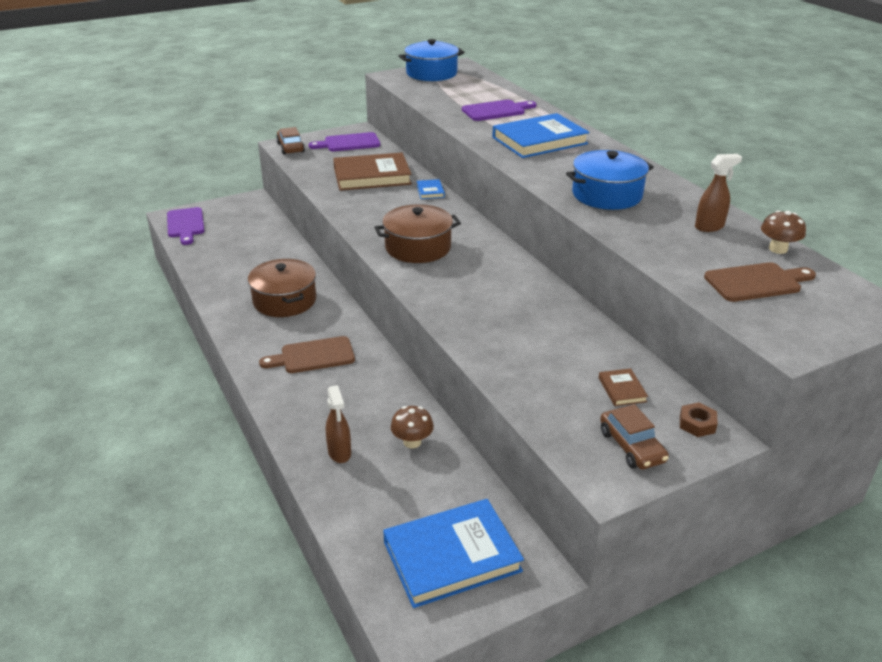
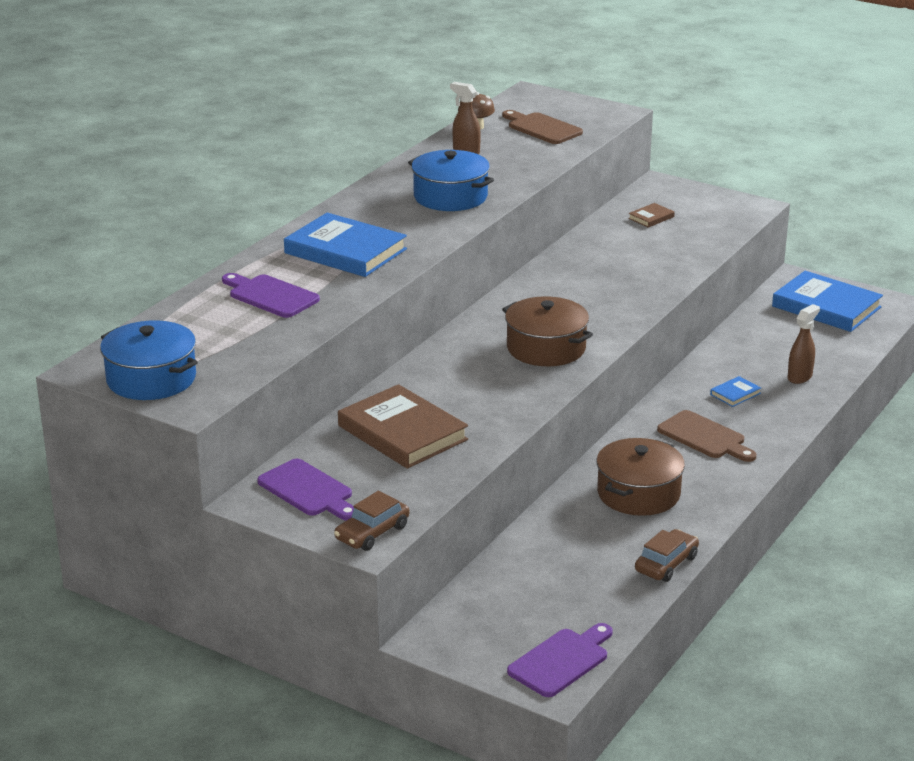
camera: 120 degrees left, 5 degrees down
(412, 442) = (746, 352): brown mushroom -> none
(430, 191) = (404, 381): blue book -> blue book (735, 394)
(632, 446) = (708, 205): brown car -> brown car (666, 564)
(697, 424) = (655, 190): brown nut -> none

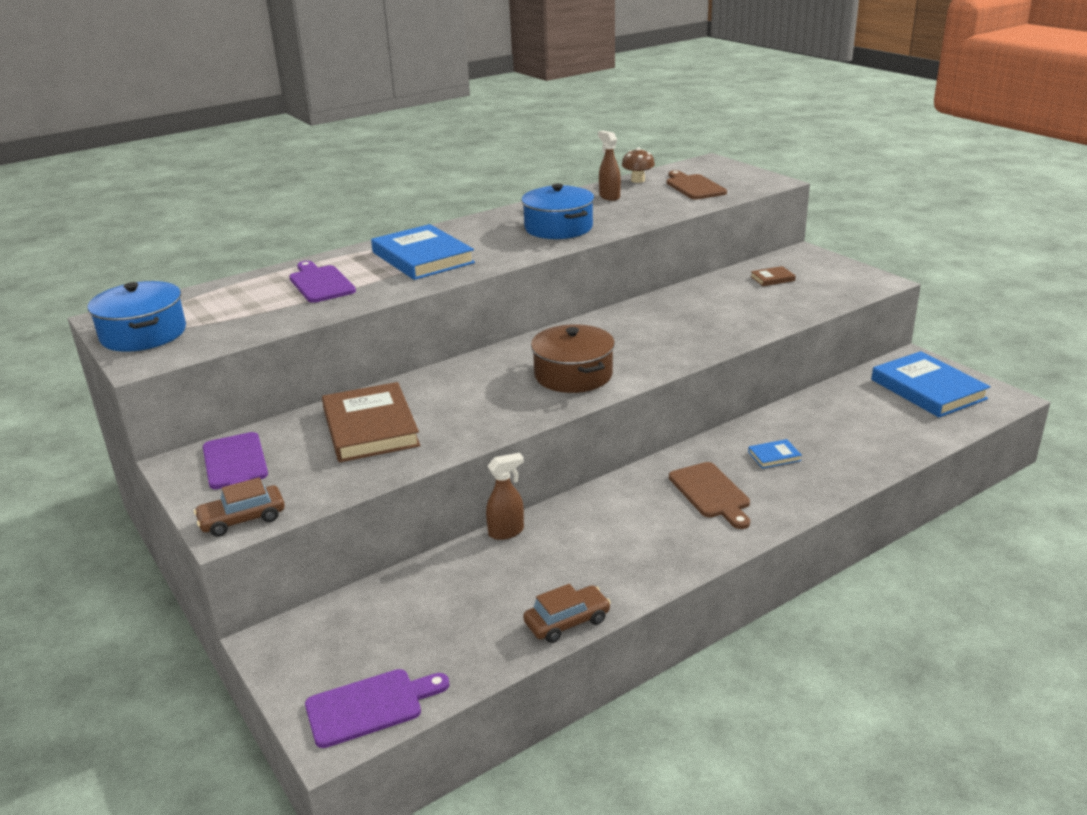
camera: 25 degrees right, 0 degrees up
(638, 493) = (600, 537): brown pot -> none
(800, 377) = (854, 452): brown spray bottle -> brown spray bottle (506, 532)

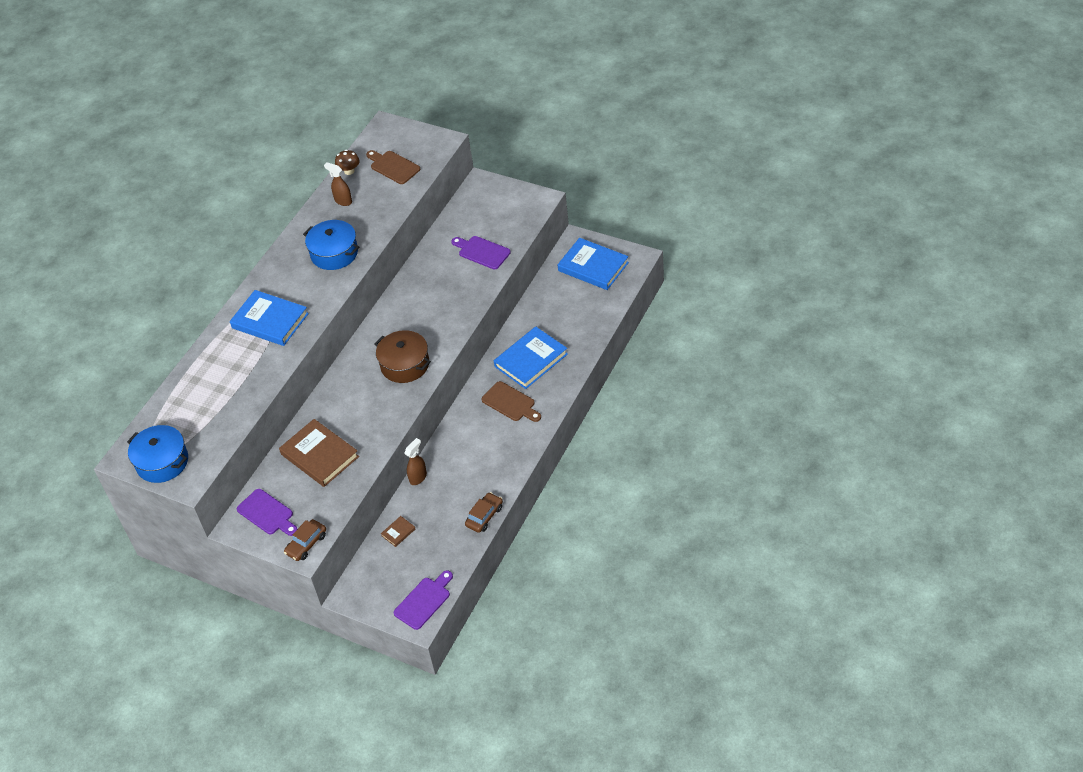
camera: 25 degrees left, 20 degrees up
(320, 283) = (226, 372): purple cutting board -> purple cutting board (482, 252)
(772, 278) = (473, 221): brown book -> brown book (398, 532)
(774, 456) = (531, 360): blue book -> blue book, size x2.32

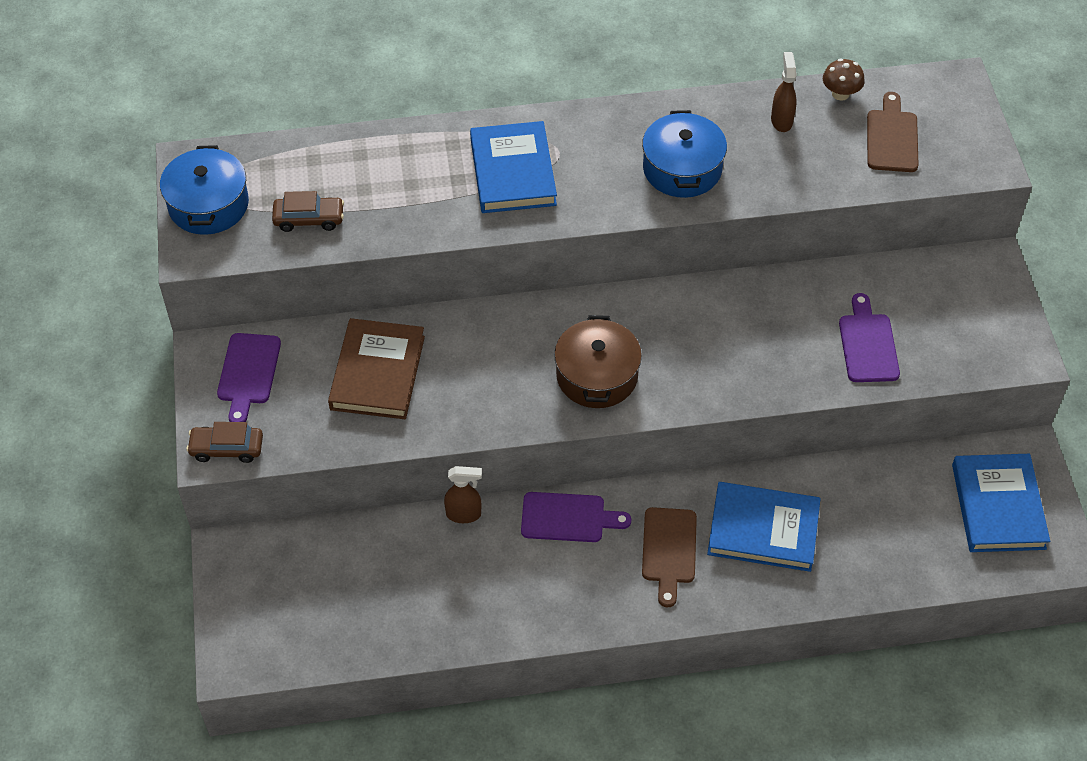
camera: 50 degrees right, 5 degrees up
(398, 532) = (360, 547): brown book -> none
(424, 601) = (268, 649): purple cutting board -> purple cutting board (568, 518)
(484, 516) = (453, 638): brown car -> brown car (309, 219)

